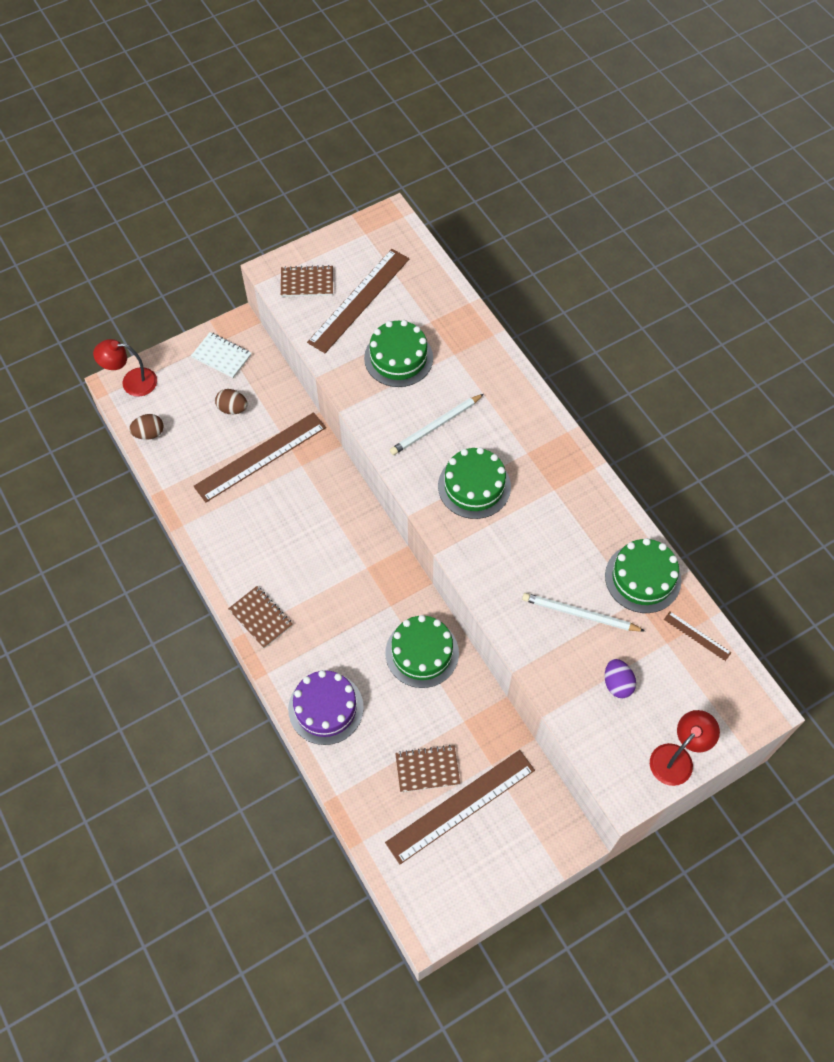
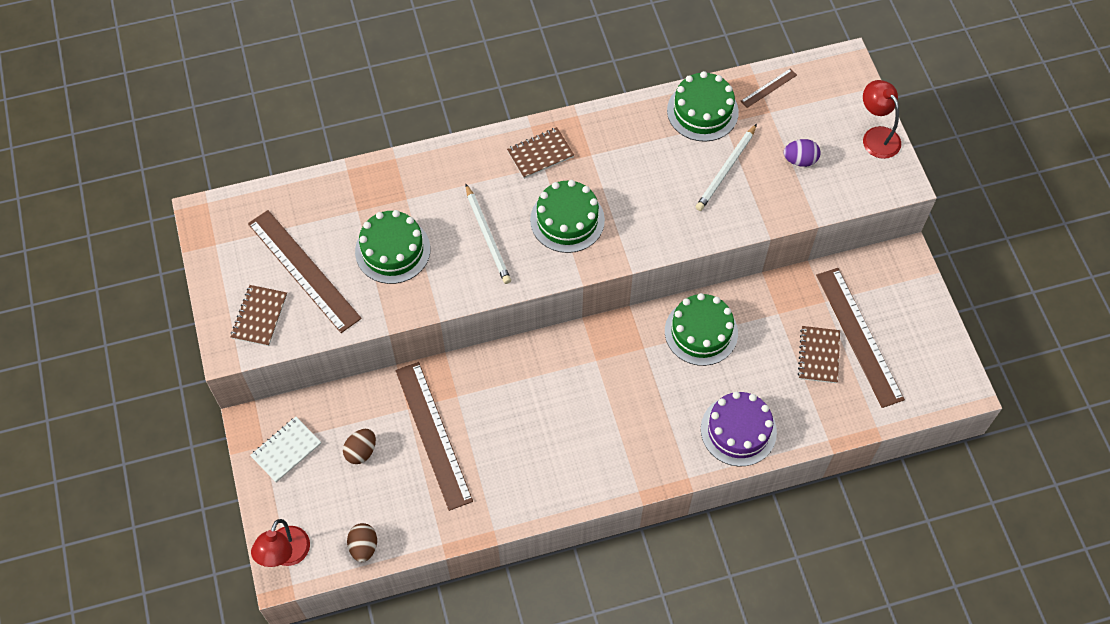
camera: 75 degrees left, 0 degrees up
(260, 618) = (626, 472): brown notebook -> brown notebook (540, 154)

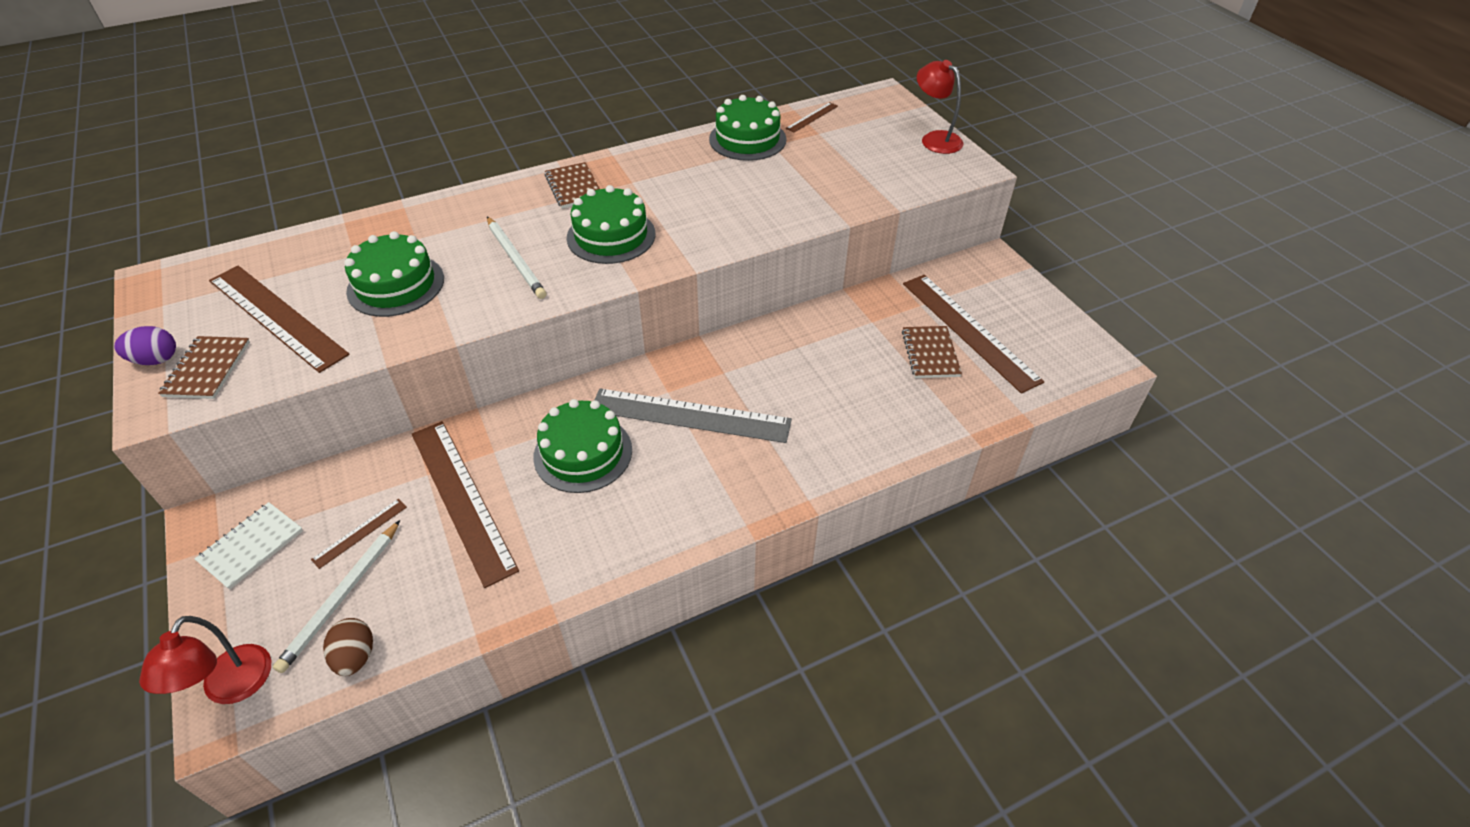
camera: 10 degrees left, 15 degrees down
(361, 451) = (360, 533): brown egg -> brown ruler
(540, 154) = (574, 187): brown notebook -> brown notebook turned 75 degrees counterclockwise
(610, 386) = (690, 415): none -> grey ruler
(701, 332) = (788, 349): green cake -> green cake (583, 453)
(726, 170) = (784, 178): white pencil -> white pencil (342, 597)
(738, 430) = (858, 439): purple cake -> none
(800, 160) = (862, 163): purple egg -> purple egg (156, 360)

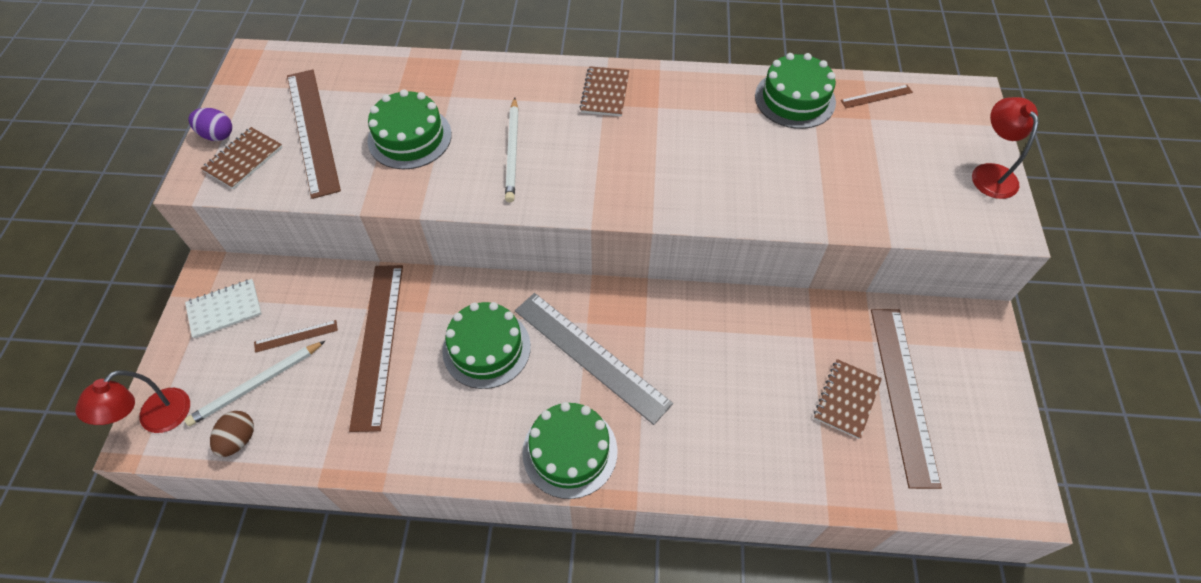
camera: 30 degrees right, 10 degrees up
(611, 236) = (604, 160): green cake -> green cake (570, 451)

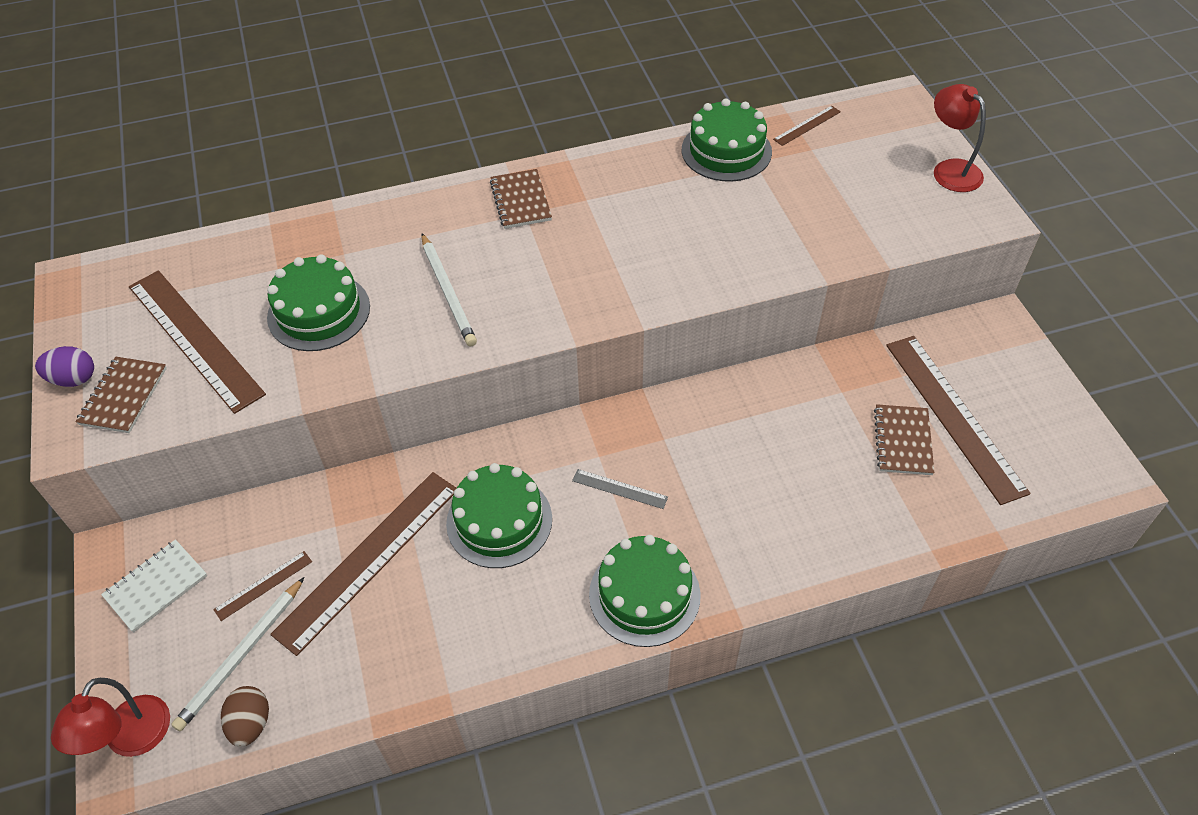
camera: 20 degrees left, 5 degrees down
(378, 343) = (368, 559): brown ruler -> brown ruler turned 60 degrees clockwise
(591, 356) = (619, 489): grey ruler -> grey ruler, size x0.44

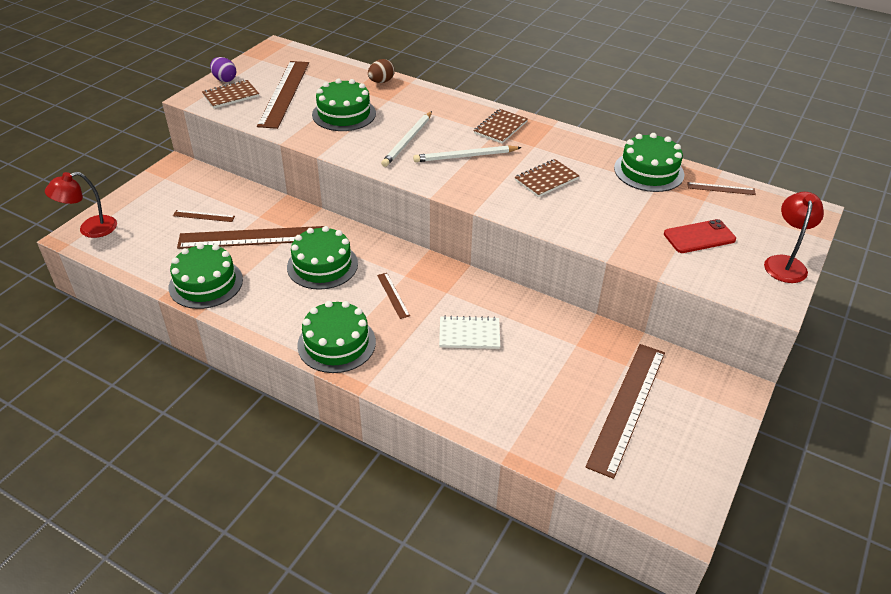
camera: 45 degrees right, 10 degrees down
(156, 587) = (171, 188): white notebook -> white notebook (469, 334)
(241, 656) = (161, 233): white pencil -> white pencil (465, 156)
(251, 723) = (129, 257): brown egg -> brown egg (381, 81)
(401, 664) = (206, 283): none -> green cake
(619, 489) = (393, 295): grey ruler -> brown ruler
(859, 194) = (699, 237): none -> red phone
(903, 441) = (575, 393): brown notebook -> brown notebook (546, 180)

